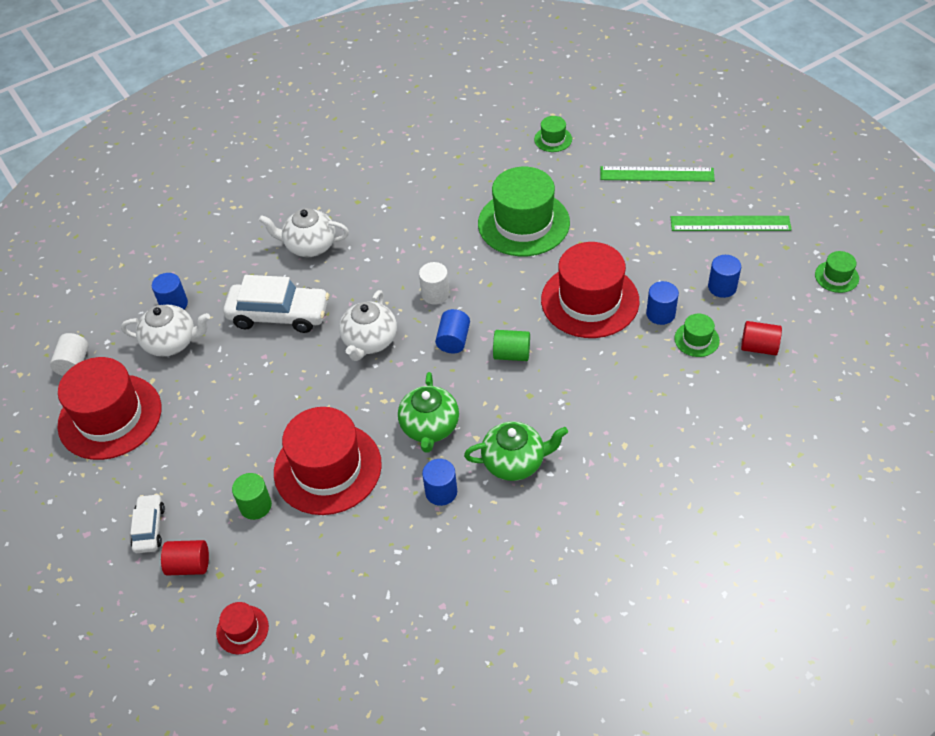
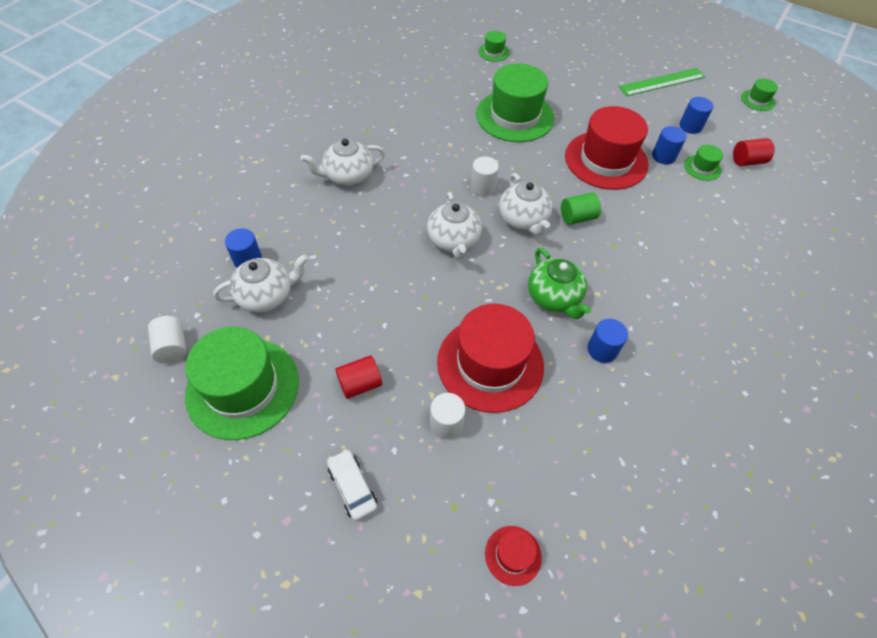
camera: 30 degrees left, 5 degrees up
(110, 416) = (243, 387): red hat -> green hat
(189, 565) = (417, 510): red cylinder -> red cylinder (360, 384)
(255, 506) = (446, 423): green cylinder -> white cylinder
(279, 315) = (357, 241): white car -> none
(453, 340) = (523, 220): blue cylinder -> white teapot
(514, 462) = (642, 303): green teapot -> none
(656, 174) = (586, 60): green ruler -> none

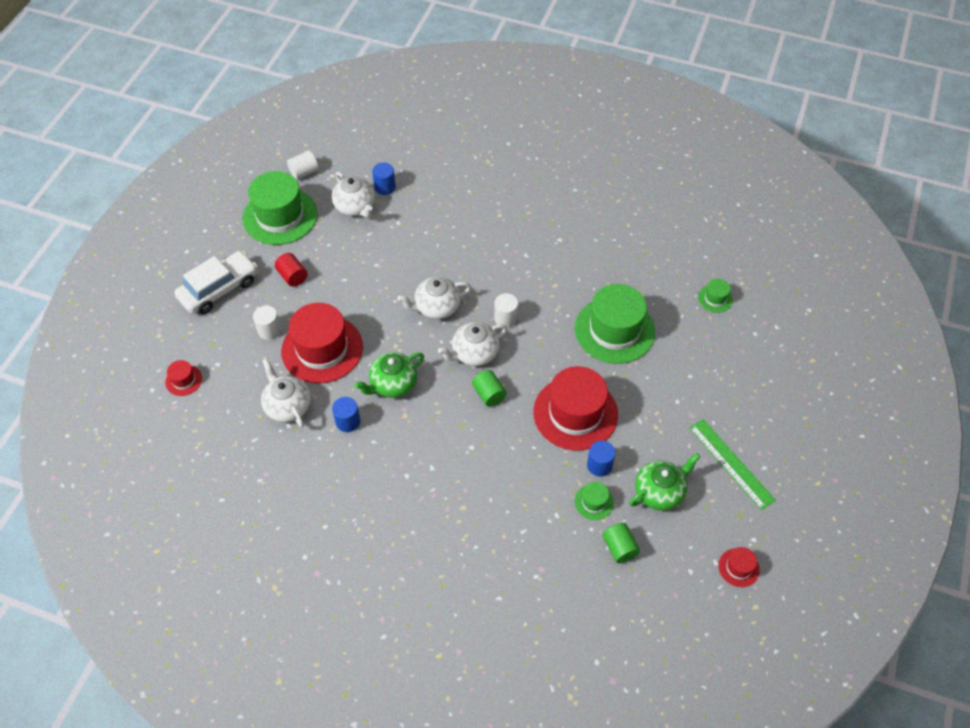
camera: 80 degrees right, 0 degrees up
(348, 176) = (489, 223): white teapot -> white teapot (288, 406)
(352, 487) = (219, 289): white car -> white car, size x1.84
(690, 126) = (659, 492): blue cylinder -> green teapot
(747, 161) = (619, 548): red cylinder -> green cylinder
(757, 100) = (738, 567): green hat -> red hat

